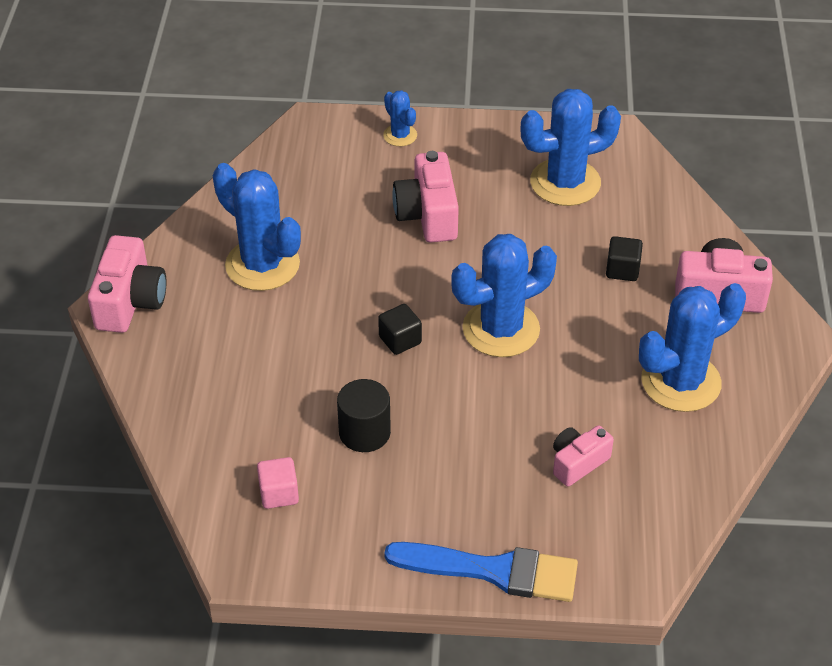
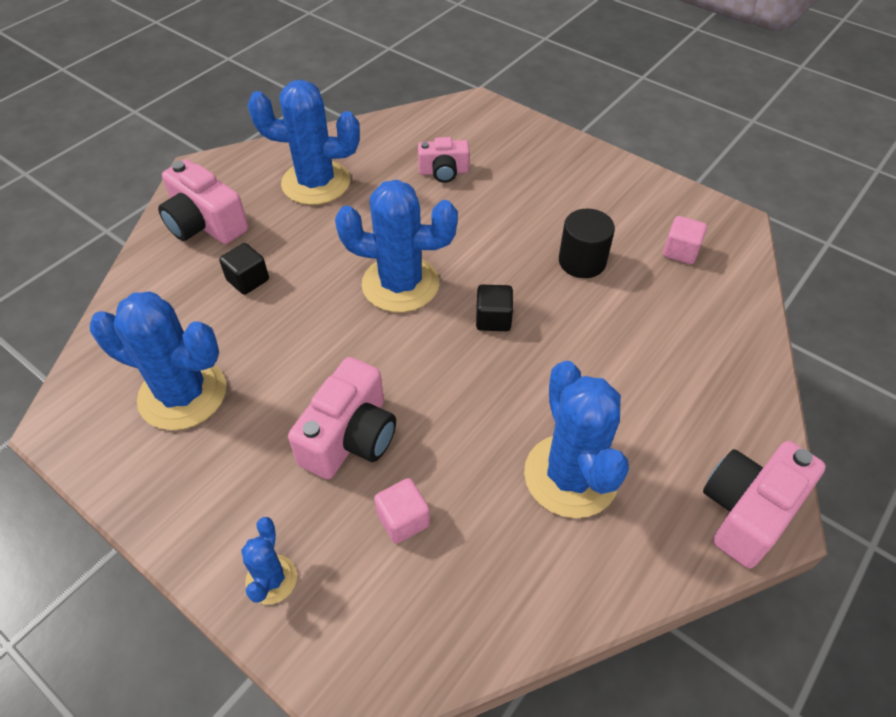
camera: 145 degrees left, 5 degrees up
(351, 193) = (403, 520): none -> pink cube
(493, 571) = (558, 144): blue brush -> none

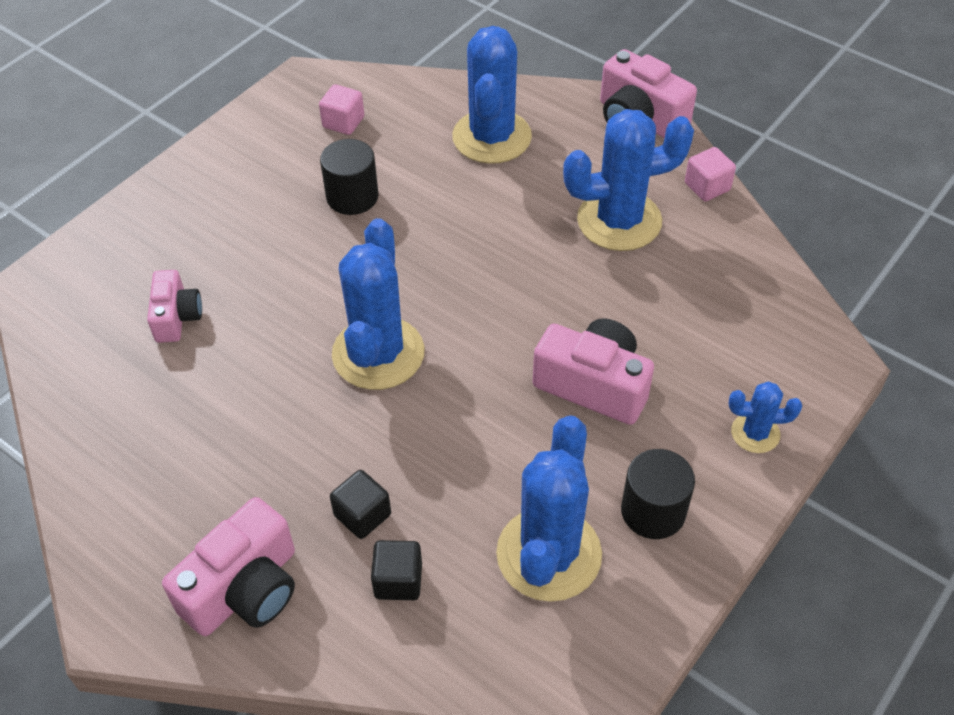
camera: 90 degrees left, 0 degrees up
(203, 475) = (653, 511): none -> black cylinder
(316, 183) = (174, 459): blue cactus -> blue cactus (492, 137)
(403, 520) = (679, 337): pink cube -> pink cube (707, 187)
(493, 319) = (434, 271): black cube -> black cube (398, 580)

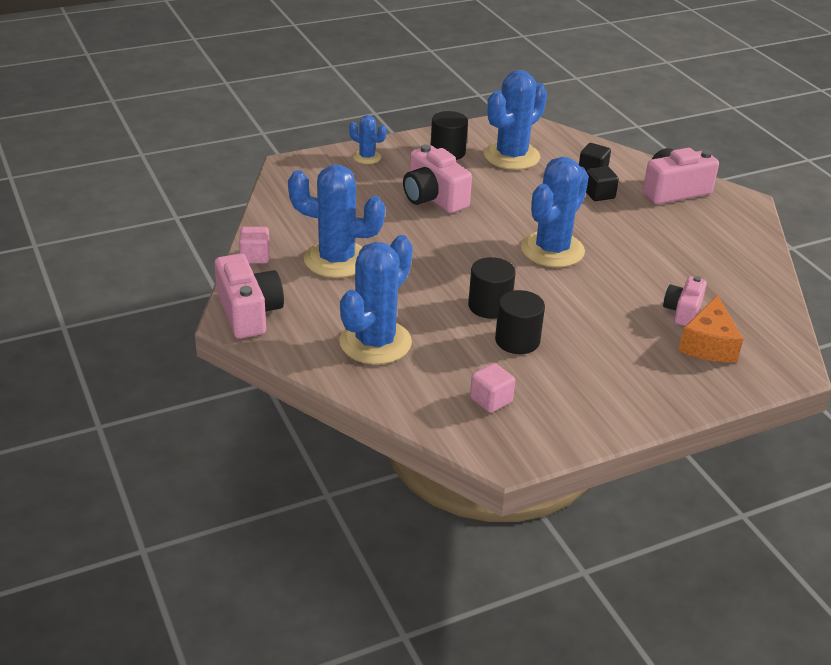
camera: 155 degrees left, 15 degrees down
(136, 278) = (708, 344): none -> orange cheese
(406, 229) = (489, 306): none -> black cylinder

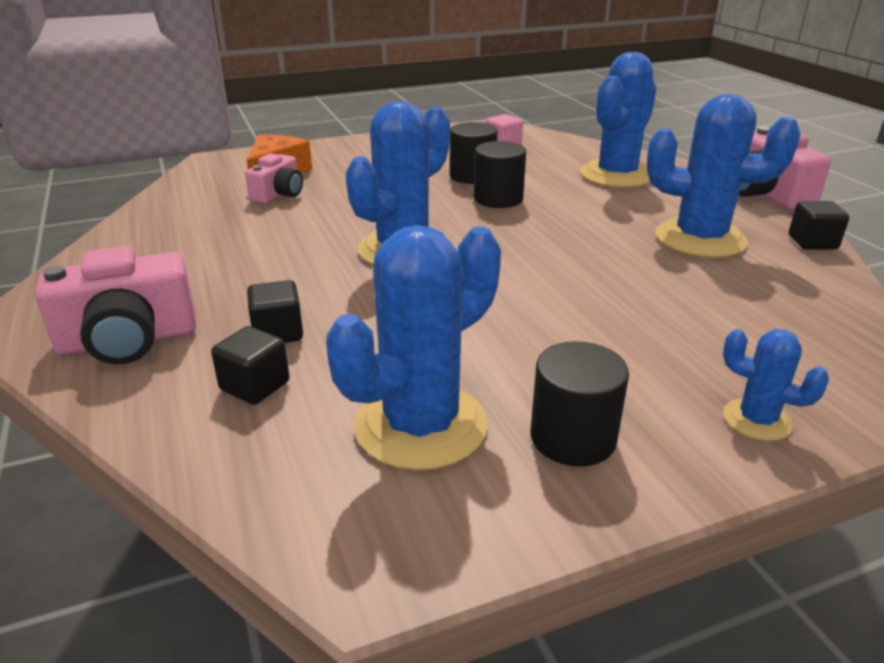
camera: 175 degrees left, 5 degrees down
(255, 256) = (812, 242): pink cube -> black cube
(433, 198) = (586, 325): pink camera -> none

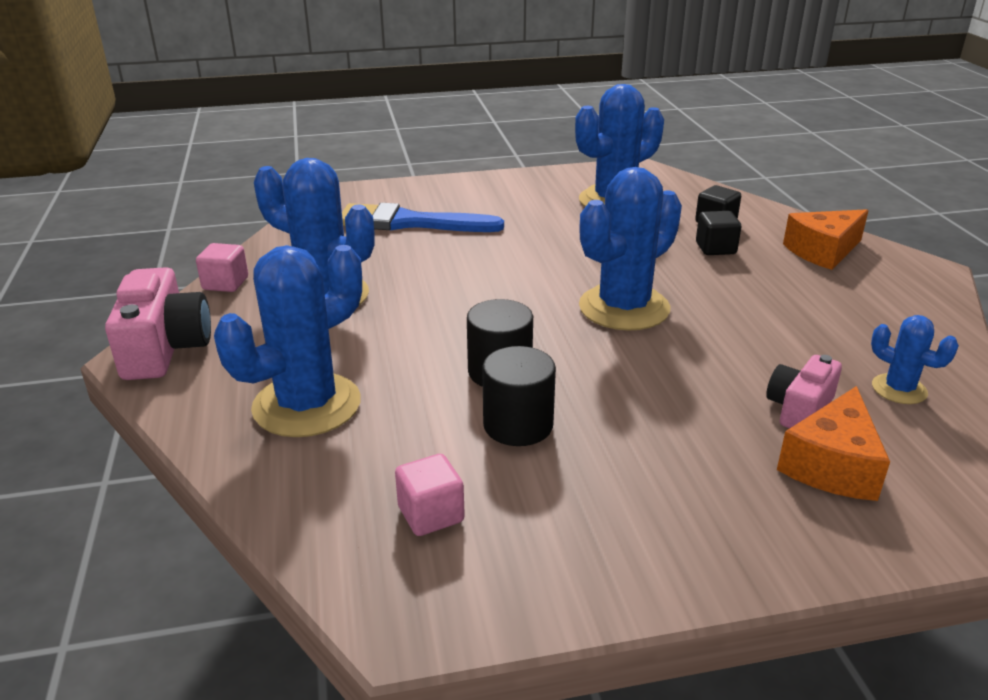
camera: 170 degrees left, 0 degrees up
(128, 340) = (823, 251): pink camera -> orange cheese
(573, 438) = (535, 192): black cylinder -> none
(719, 340) = (410, 223): none -> blue brush
(757, 420) = (434, 191): blue cactus -> blue cactus (899, 389)
(812, 242) = (225, 283): black cube -> pink cube

